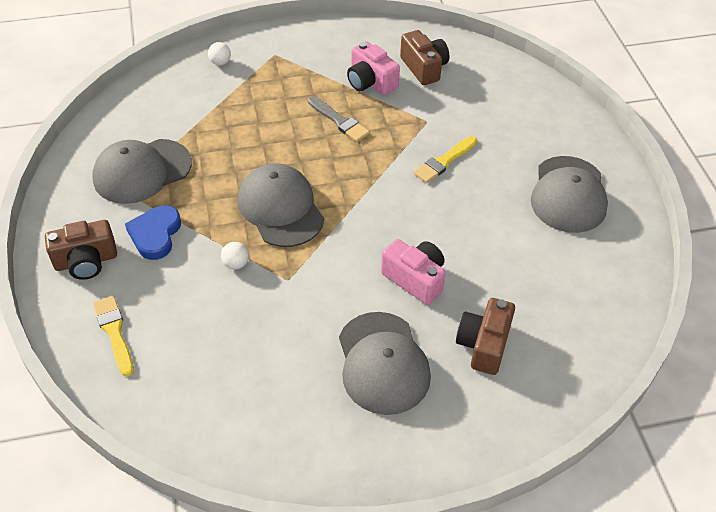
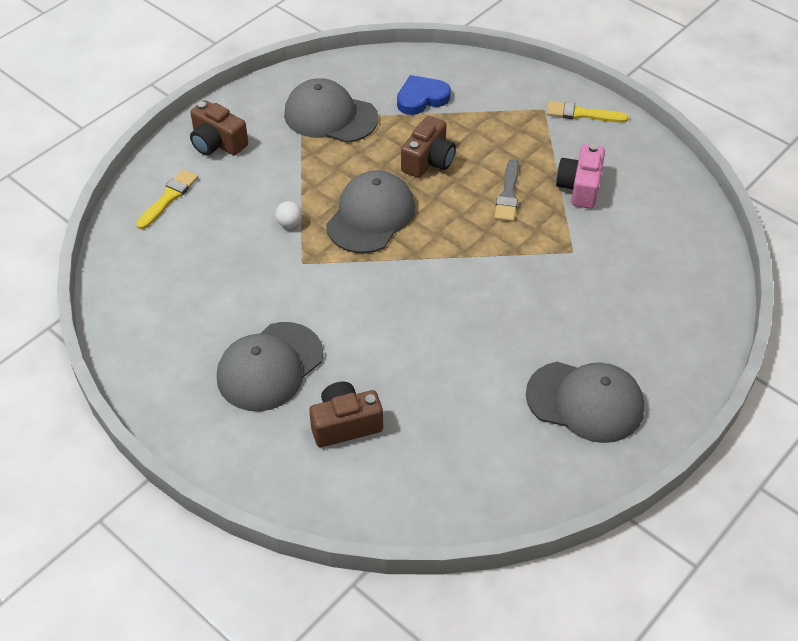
camera: 55 degrees right, 0 degrees up
(155, 234) = (276, 162): blue heart -> blue heart (421, 98)
(220, 62) = (496, 84): white ball -> none
(415, 279) = (375, 342): pink camera -> none
(424, 68) = (641, 212): brown camera -> brown camera (428, 161)
(444, 161) = (534, 290): yellow brush -> yellow brush (582, 114)
(568, 194) = (585, 401): grey cap -> grey cap turned 135 degrees counterclockwise

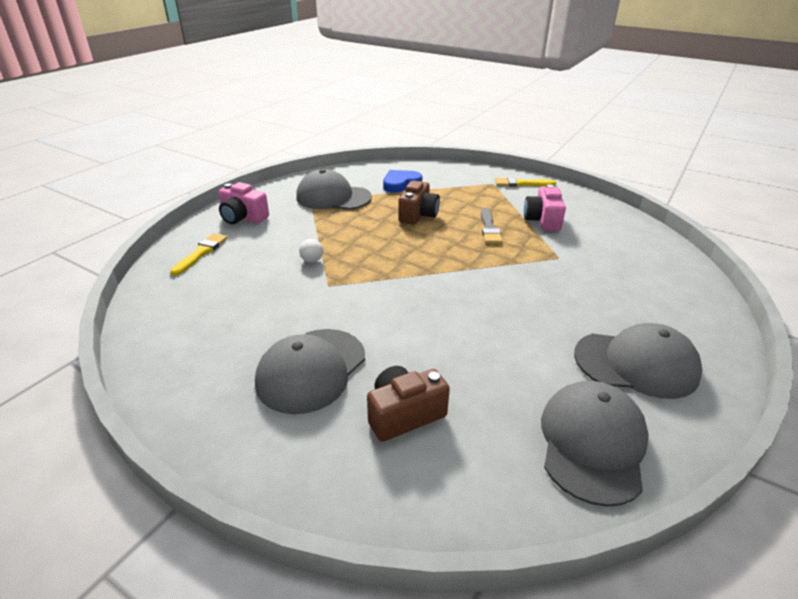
camera: 10 degrees left, 15 degrees down
(217, 143) = (243, 217): brown camera -> pink camera
(371, 216) = (382, 250): grey cap -> grey cap (592, 443)

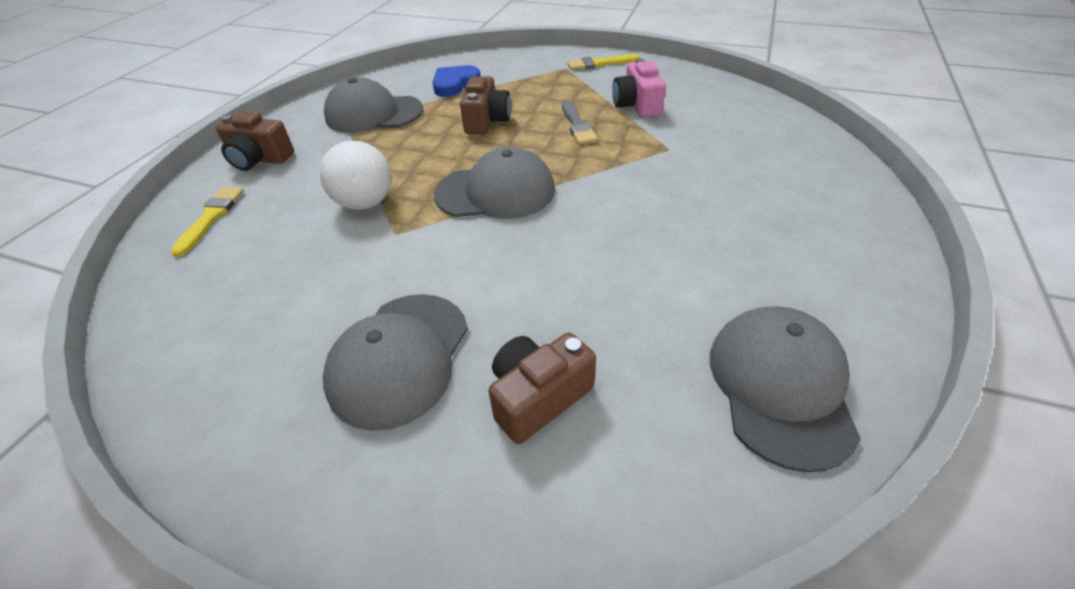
camera: 10 degrees left, 10 degrees up
(243, 217) = (259, 159): pink camera -> brown camera
(312, 260) = (365, 203): white ball -> white ball, size x2.10
(636, 364) = (798, 269): grey cap -> grey cap (495, 192)

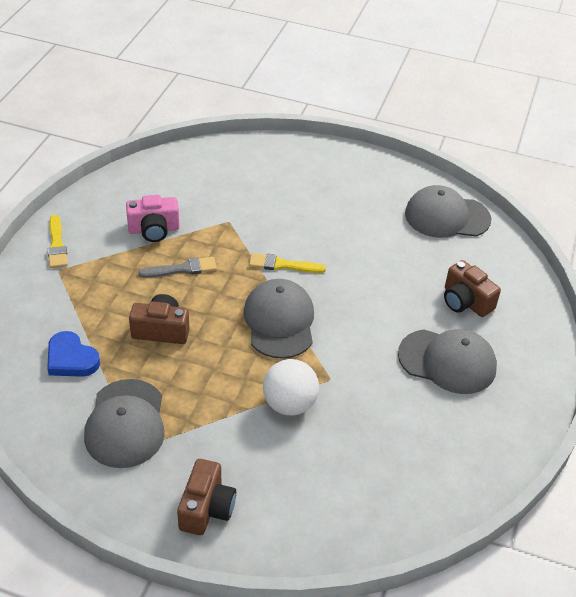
camera: 95 degrees left, 0 degrees up
(211, 218) = (306, 517): yellow brush -> yellow brush (283, 265)

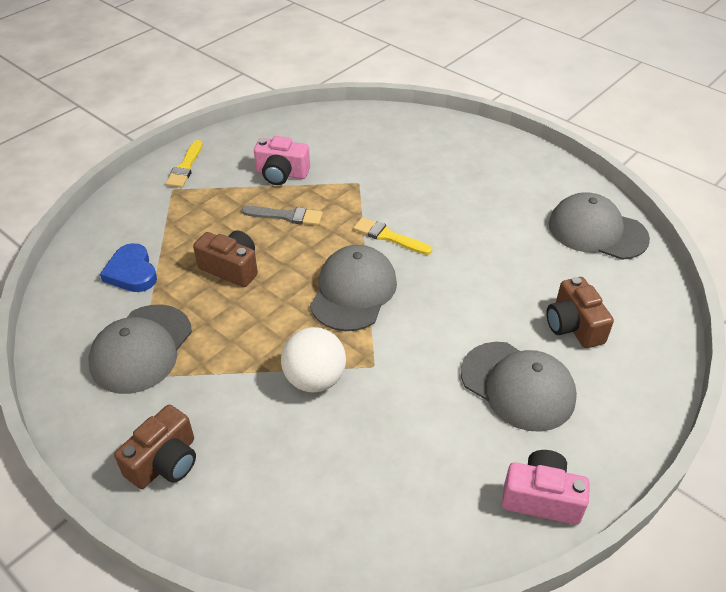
camera: 25 degrees right, 0 degrees up
(503, 439) = (541, 498): none -> pink camera

